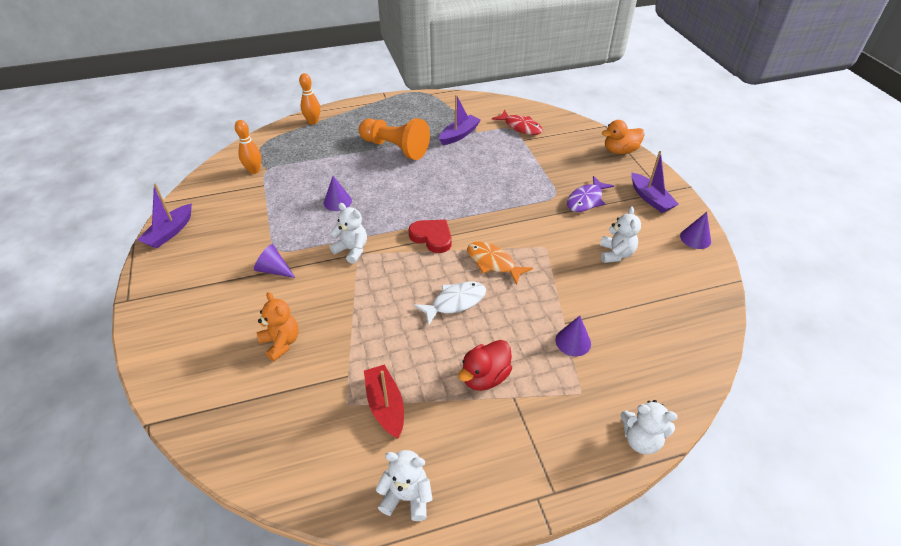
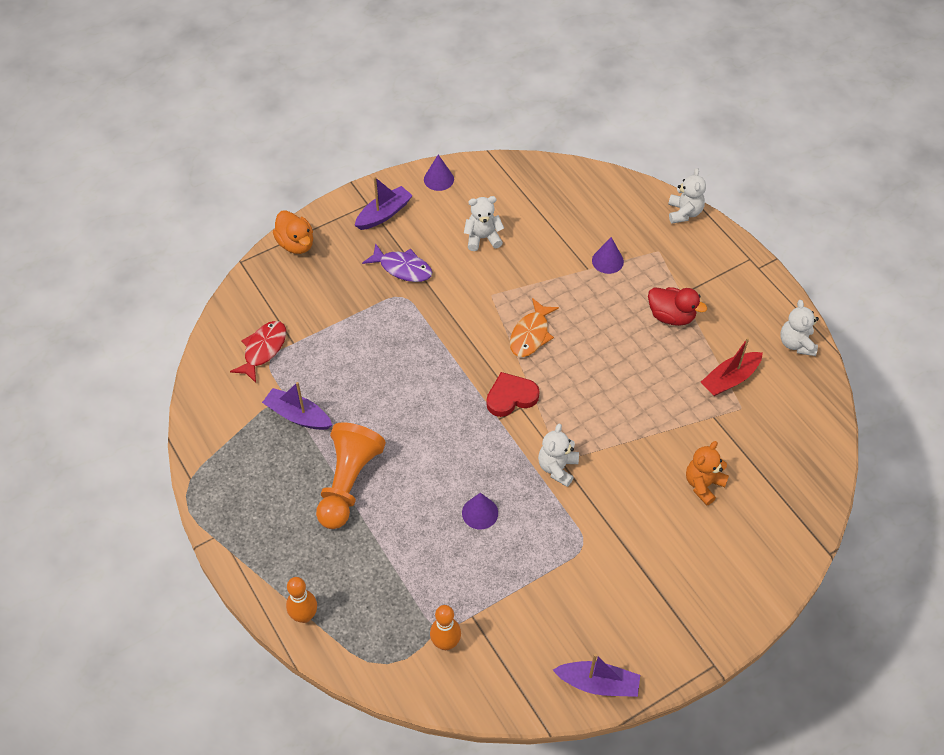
camera: 105 degrees left, 10 degrees up
(274, 270) = (615, 534): purple cone -> none
(432, 237) = (511, 397): red heart -> red heart turned 45 degrees clockwise
(455, 302) = (596, 355): white fish -> none

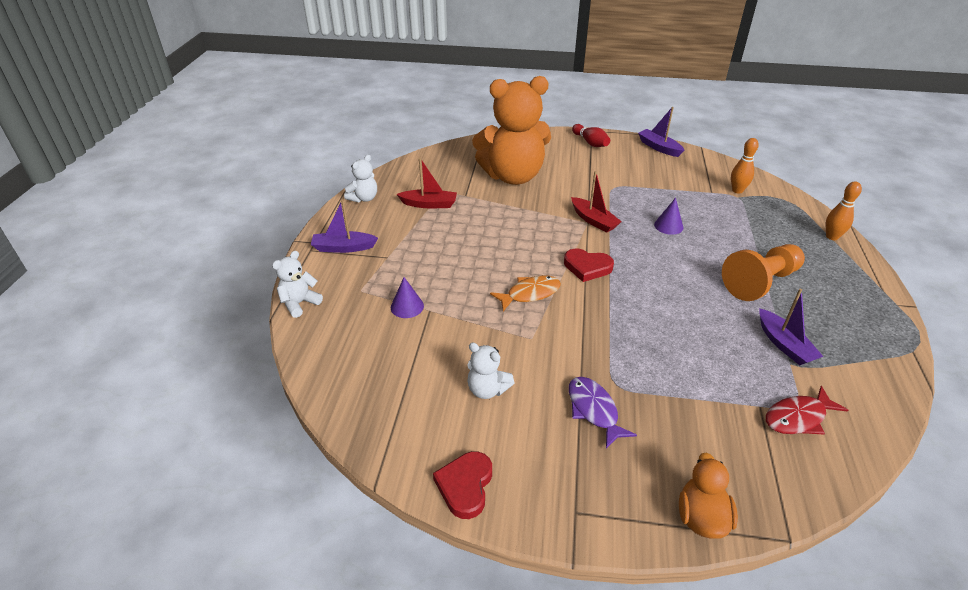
camera: 140 degrees left, 15 degrees down
(384, 214) = (566, 484): purple boat -> purple boat (343, 248)
(438, 179) = (465, 486): purple cone -> red heart
(557, 468) = (593, 220): white teddy bear -> red boat
(671, 316) = (414, 250): red duck -> none
(688, 629) = (590, 142): none -> red bowling pin
(703, 484) = (513, 176): orange teddy bear -> orange teddy bear, size x2.38

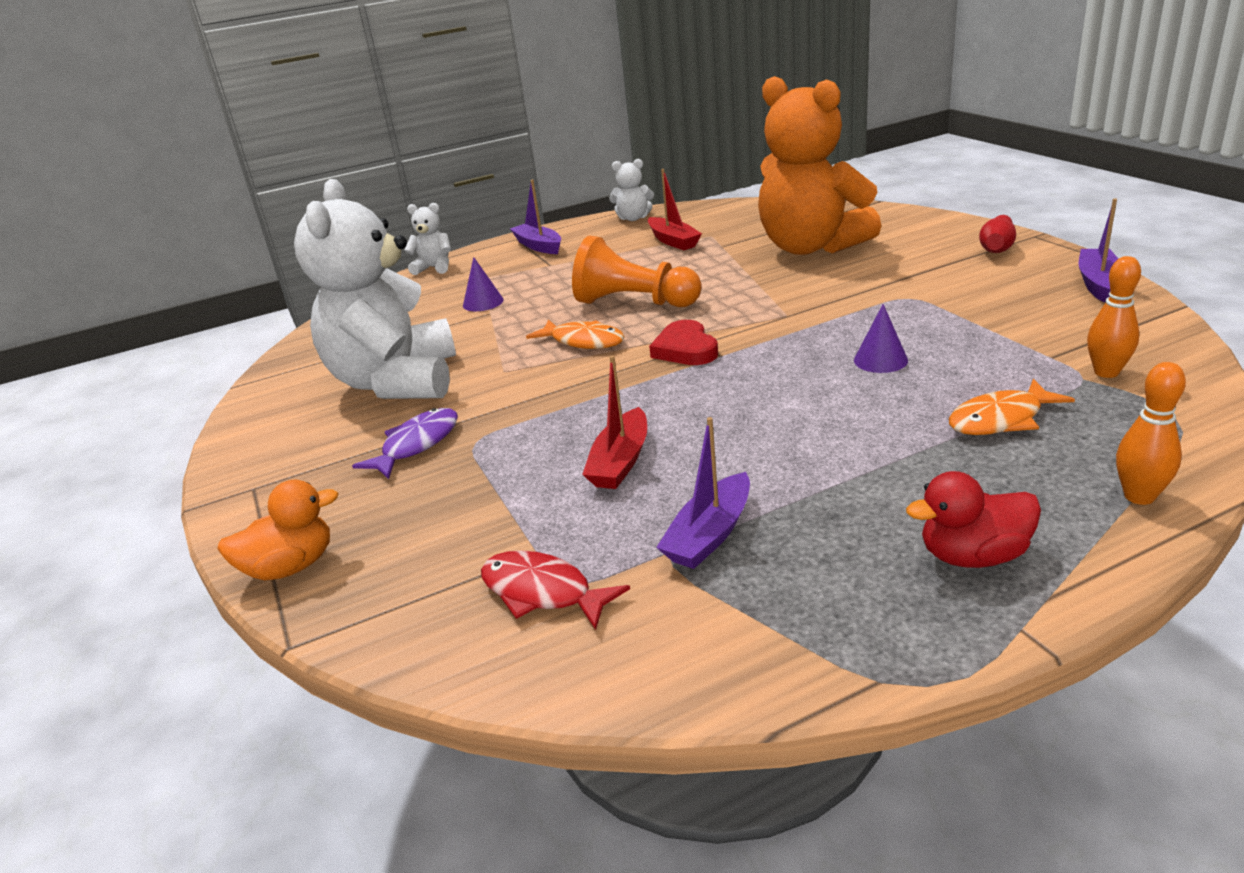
camera: 60 degrees right, 10 degrees down
(465, 486) = (253, 423): red heart -> none
(487, 389) = (396, 382): white teddy bear -> white teddy bear, size x2.38
(593, 220) = (798, 316): red boat -> red boat (620, 462)
(752, 230) = (1001, 419): none -> orange fish
(760, 282) = (851, 470): orange pawn -> orange pawn (634, 302)
(846, 289) = (973, 556): none -> red duck

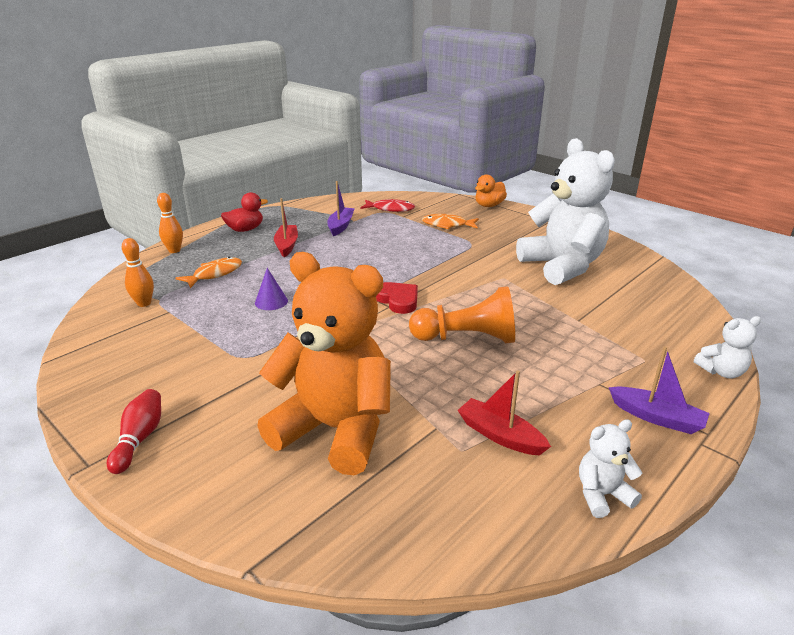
camera: 155 degrees right, 0 degrees up
(416, 445) = (499, 240): purple fish -> none
(483, 302) = (599, 330): purple cone -> none
(583, 341) = (473, 301): orange fish -> orange fish (447, 225)
(620, 462) = (393, 243): red boat -> red boat (287, 245)
(1098, 283) = (85, 384): purple boat -> none

